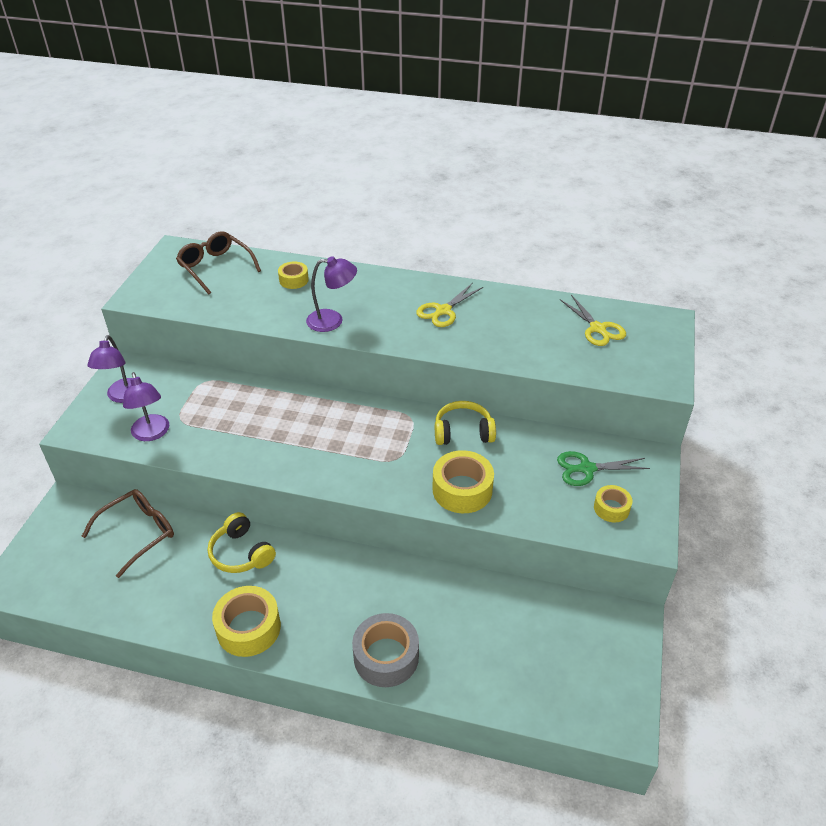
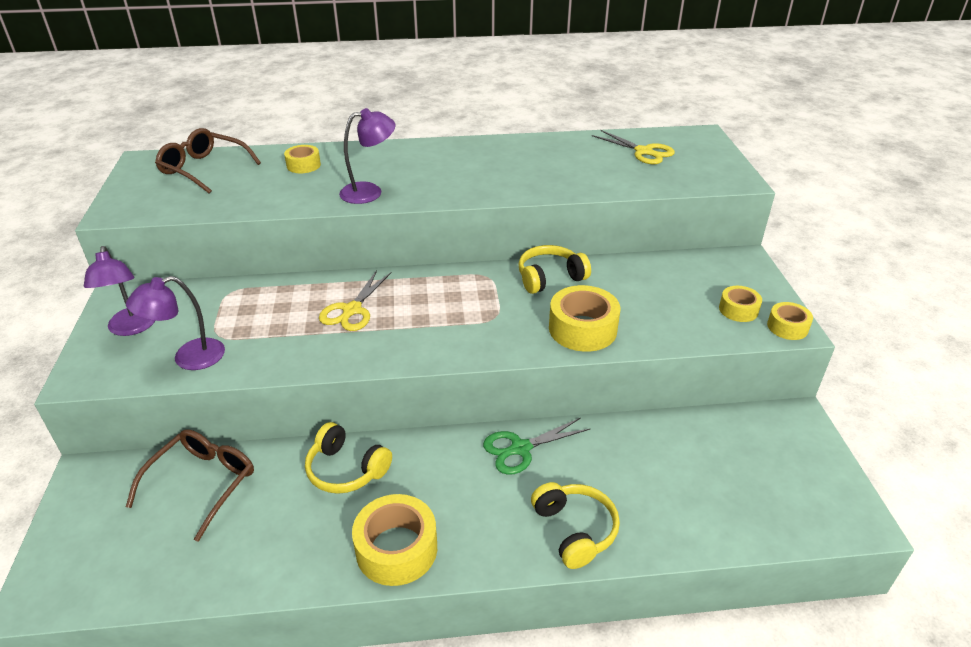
camera: 20 degrees left, 5 degrees down
(152, 434) = (188, 358): purple lamp -> purple lamp turned 105 degrees clockwise
(386, 657) = (575, 530): grey tape -> yellow headphones
(443, 311) = (483, 164): yellow scissors -> yellow scissors (352, 310)
(586, 469) = (691, 282): green scissors -> green scissors (520, 449)
(645, 537) = (787, 327): none -> yellow tape

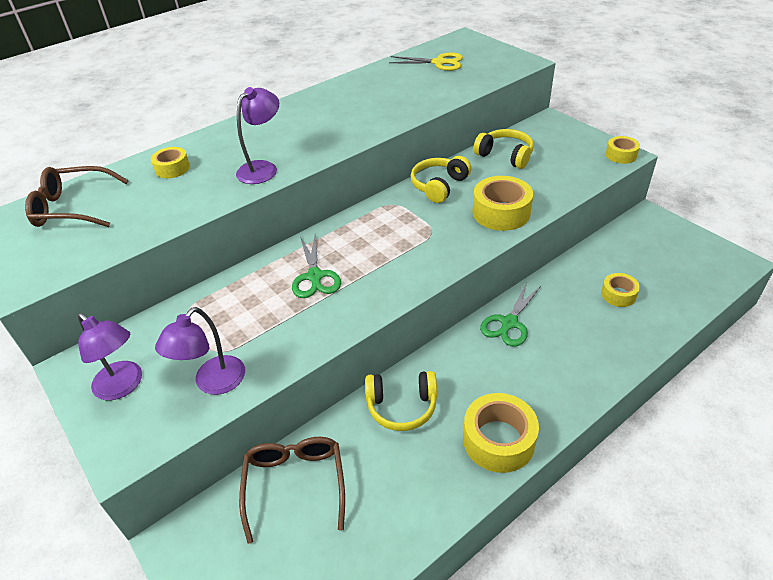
camera: 30 degrees left, 5 degrees up
(352, 310) = (315, 277): yellow scissors -> green scissors
(575, 530) = (597, 357): yellow headphones -> yellow headphones (505, 155)
(738, 310) = (582, 156): yellow tape -> yellow tape (618, 294)

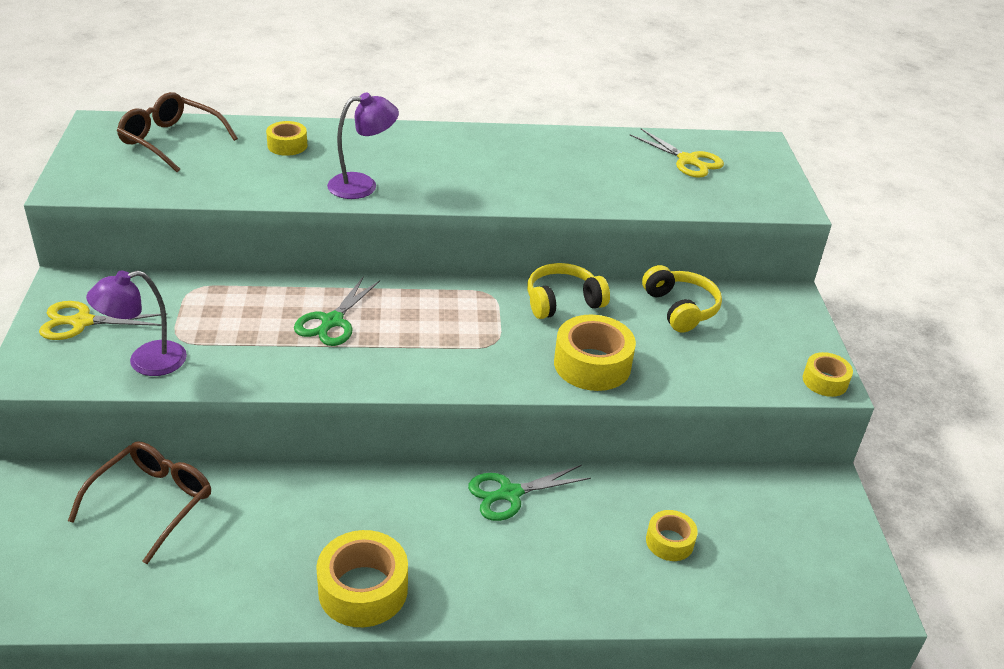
camera: 30 degrees right, 5 degrees down
(123, 386) = (81, 322): purple lamp -> yellow scissors
(402, 406) = (313, 501): yellow headphones -> none

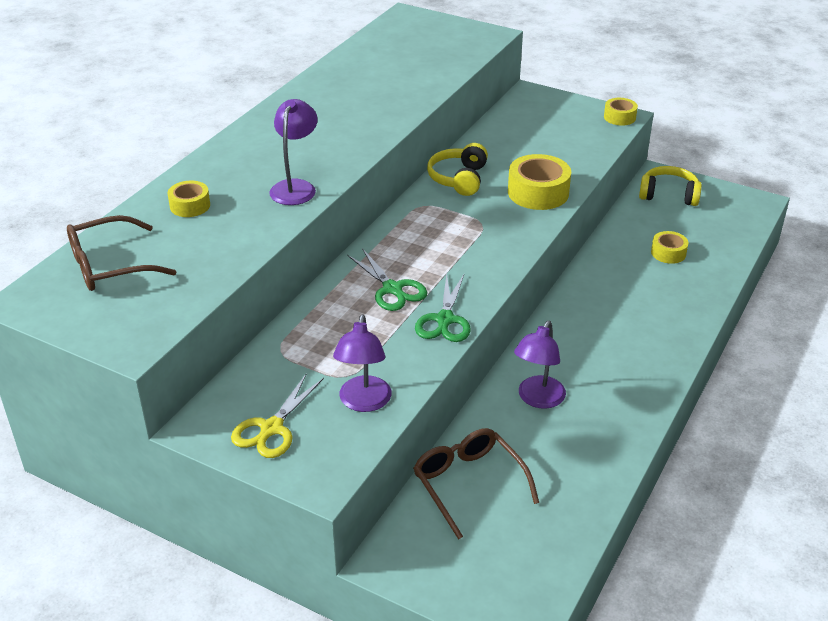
camera: 55 degrees left, 0 degrees up
(312, 511) = (537, 399): none -> purple lamp
(363, 589) = (631, 398): yellow tape -> none
(509, 494) = (583, 301): green scissors -> green scissors (445, 320)
(680, 308) = (507, 137): yellow headphones -> yellow headphones (668, 195)
(688, 160) = (400, 47): yellow scissors -> none

